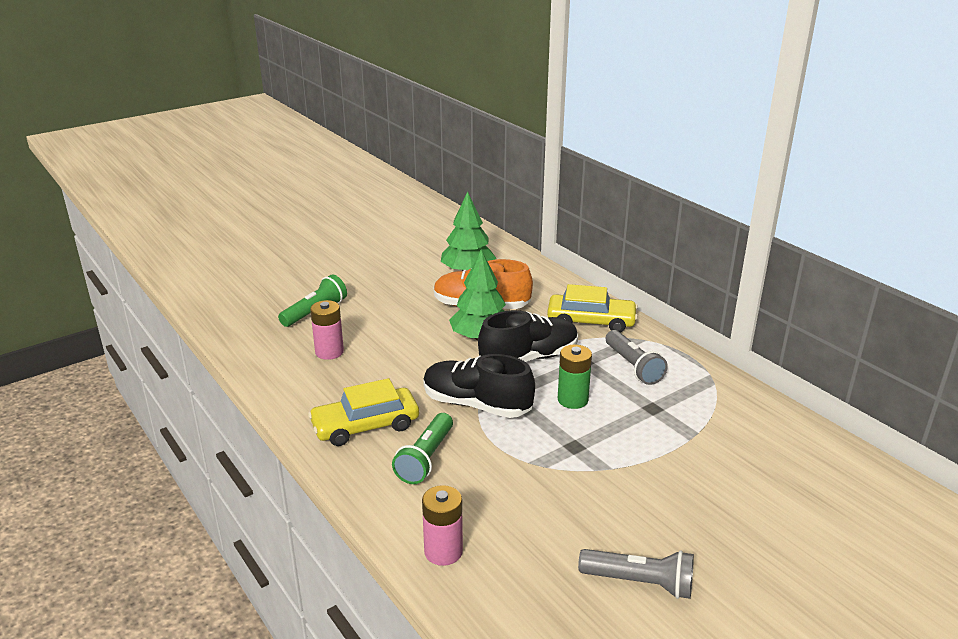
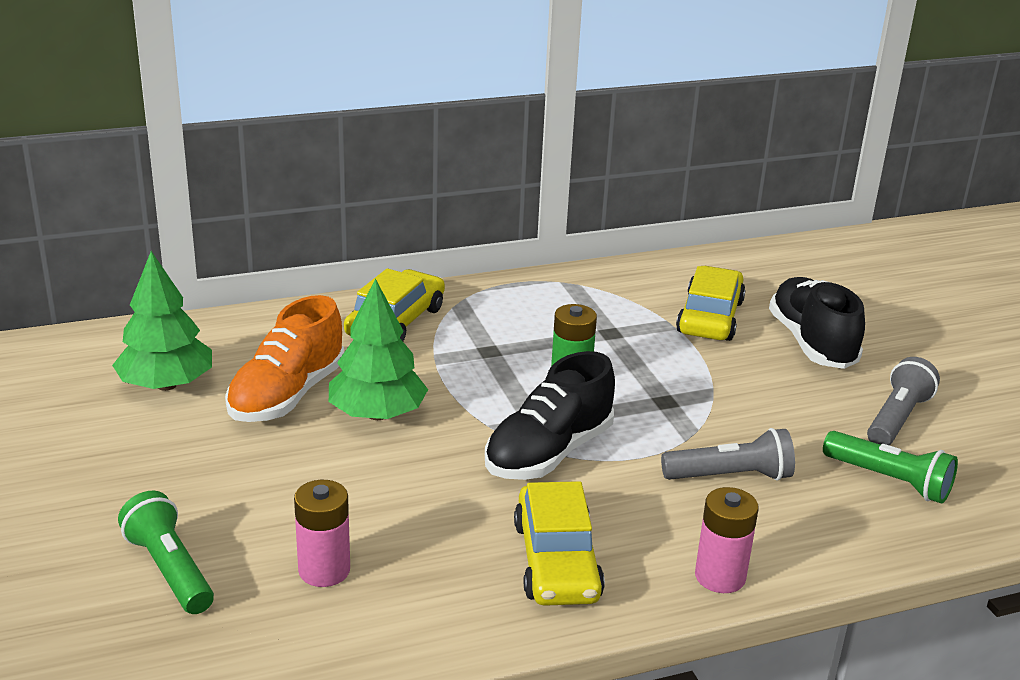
camera: 75 degrees left, 0 degrees up
(426, 458) = (653, 518): green flashlight -> green flashlight (889, 480)
(443, 551) = (837, 537): pink battery -> pink battery (720, 576)
(529, 358) = (458, 388): black shoe -> black shoe (811, 343)
(633, 366) = (519, 321): grey flashlight -> grey flashlight (730, 476)
(724, 454) = (710, 317): none -> yellow car

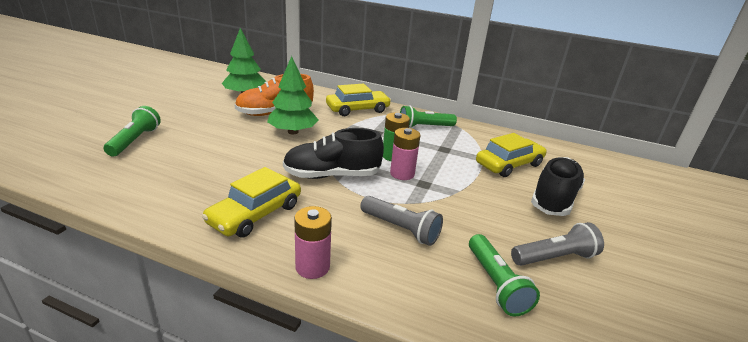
camera: 40 degrees right, 0 degrees up
(324, 570) = (173, 167): pink battery -> pink battery (402, 174)
(534, 307) = (424, 127): none -> green flashlight

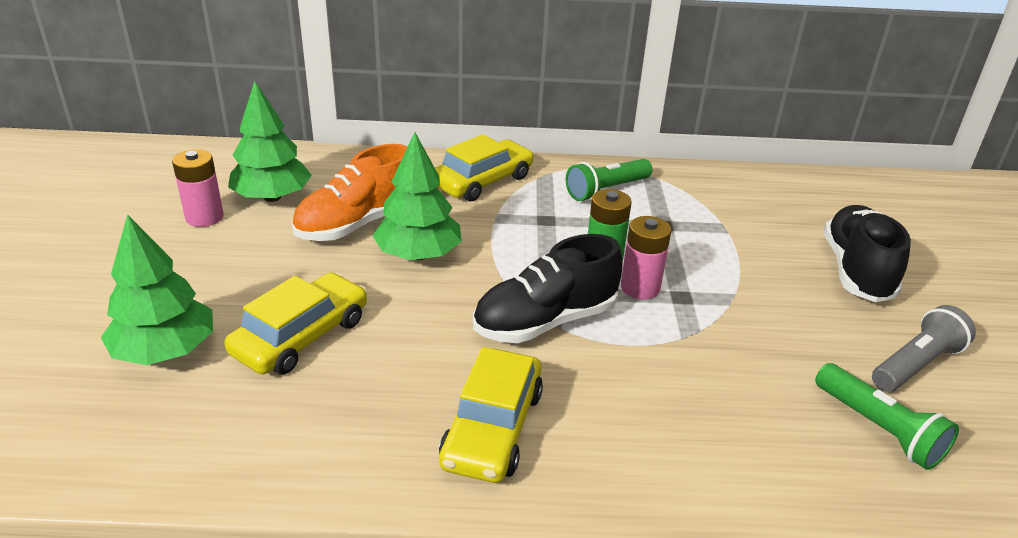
camera: 20 degrees left, 5 degrees up
(135, 141) = (165, 351): green flashlight -> green tree
(312, 267) = (644, 487): pink battery -> pink battery (204, 217)
(400, 229) = (708, 384): grey flashlight -> none
(509, 164) = (765, 228): yellow car -> yellow car (301, 336)

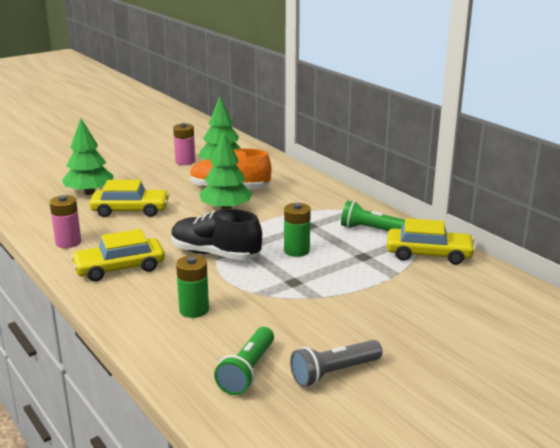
camera: 55 degrees right, 10 degrees down
(482, 181) = (320, 199): yellow car -> yellow car (428, 254)
(640, 288) = (283, 268): pink battery -> pink battery (68, 242)
(689, 407) = (194, 310): none -> green battery
(856, 271) = (419, 330): black shoe -> none
(915, 365) = (334, 373): grey flashlight -> grey flashlight turned 135 degrees clockwise

